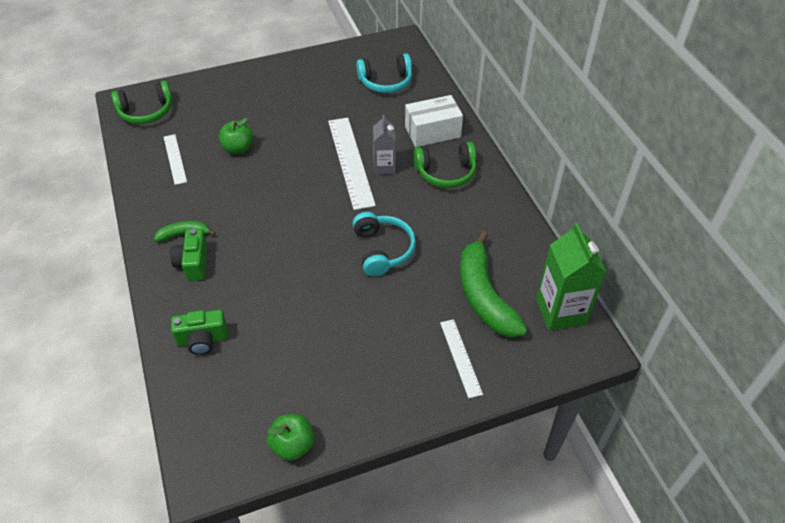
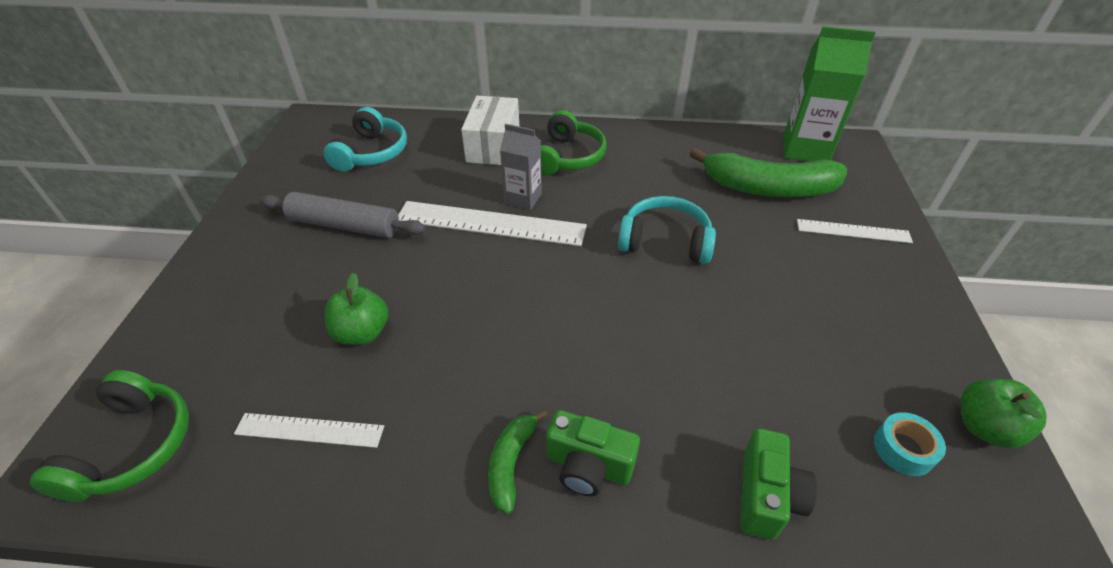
camera: 65 degrees left, 5 degrees down
(258, 401) = (903, 449): none -> turquoise tape
(312, 104) = (344, 225): none -> grey rolling pin

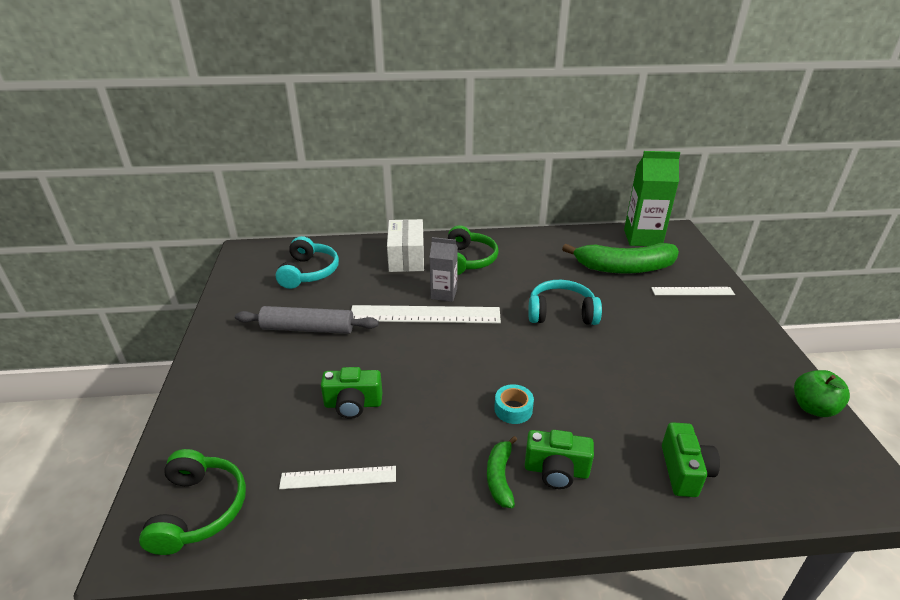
camera: 10 degrees left, 10 degrees down
(362, 333) = (353, 404): green apple -> green camera
(903, 449) = (765, 428): turquoise tape -> turquoise tape (513, 409)

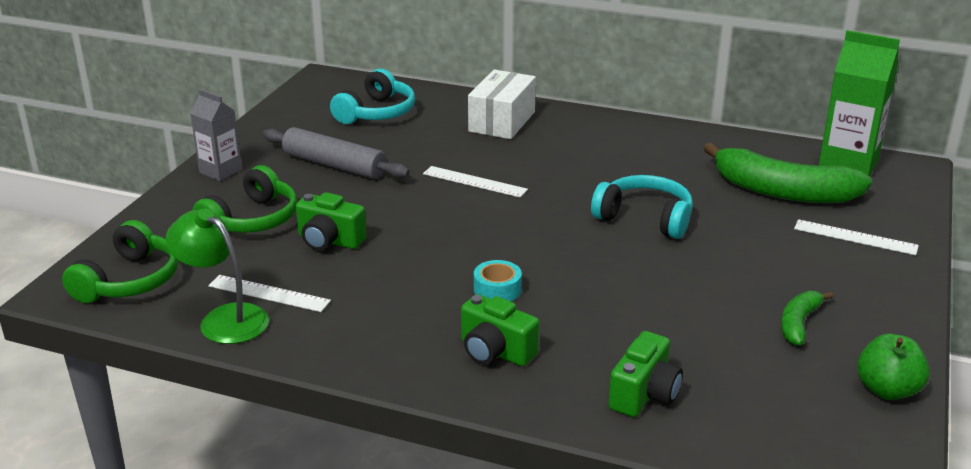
camera: 25 degrees right, 5 degrees down
(316, 521) = (224, 319): none -> green lamp
(425, 315) = (474, 182): white ruler -> white ruler, size x0.56
(444, 294) = (515, 167): grey carton -> grey carton (220, 171)
(467, 260) = (576, 140): green headphones -> green headphones (252, 220)
(500, 477) = (429, 339): green banana -> green banana (798, 323)

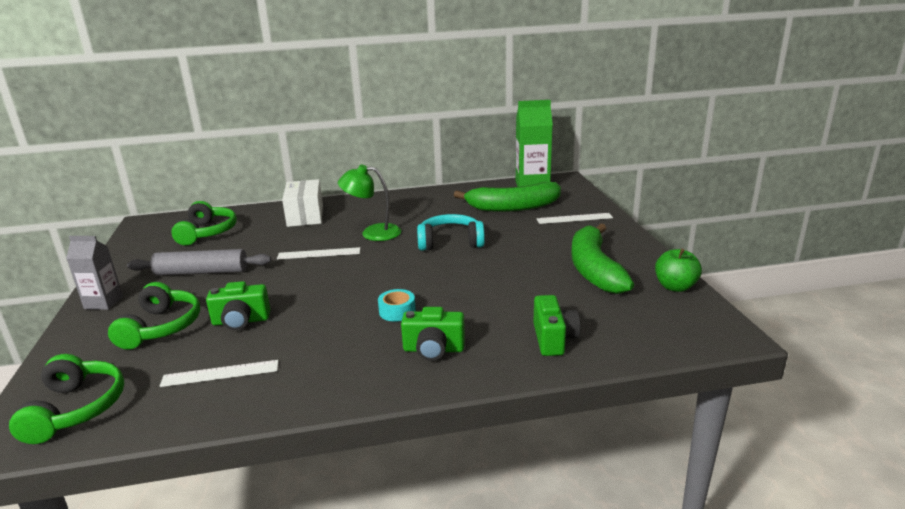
camera: 30 degrees left, 5 degrees down
(224, 319) = (195, 406): green lamp -> green lamp (373, 233)
(376, 113) = (207, 233): turquoise headphones -> green headphones
(798, 323) = (594, 269): green banana -> green banana, size x2.05

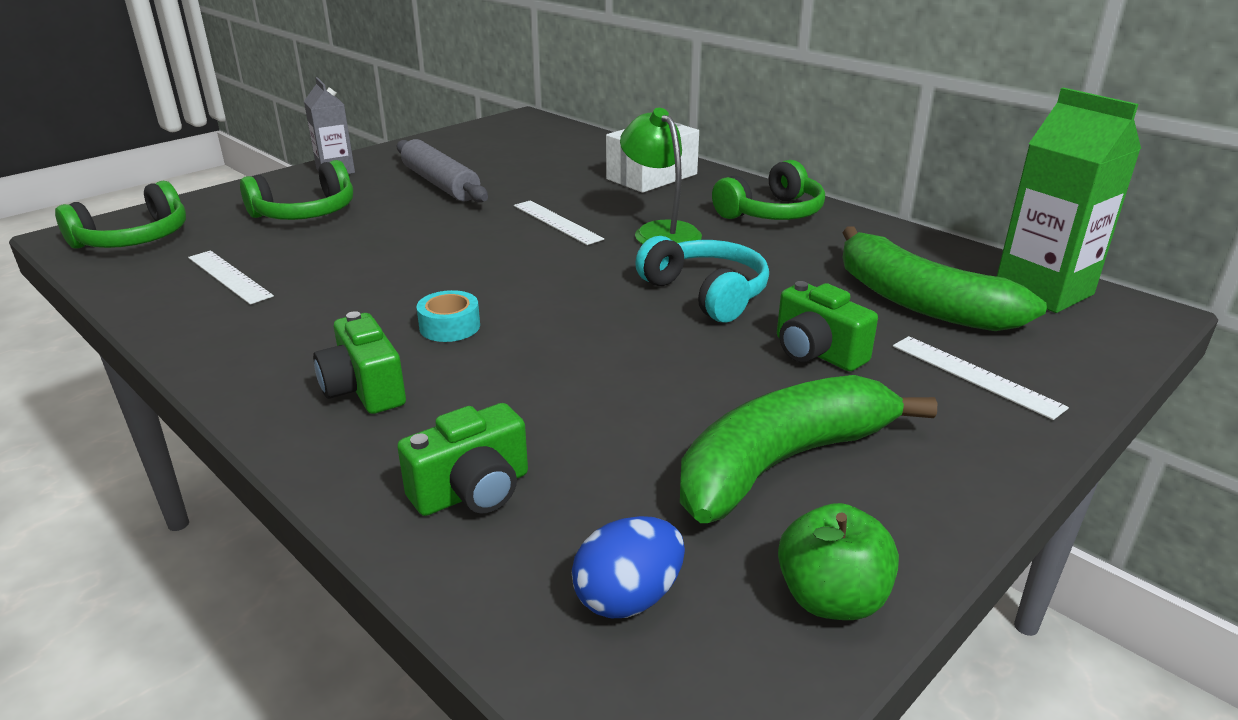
camera: 55 degrees right, 5 degrees up
(207, 233) = (536, 150): green headphones -> green headphones (771, 213)
(241, 321) = (347, 244): green camera -> green camera (816, 353)
(649, 323) = (628, 598): none -> blue egg

